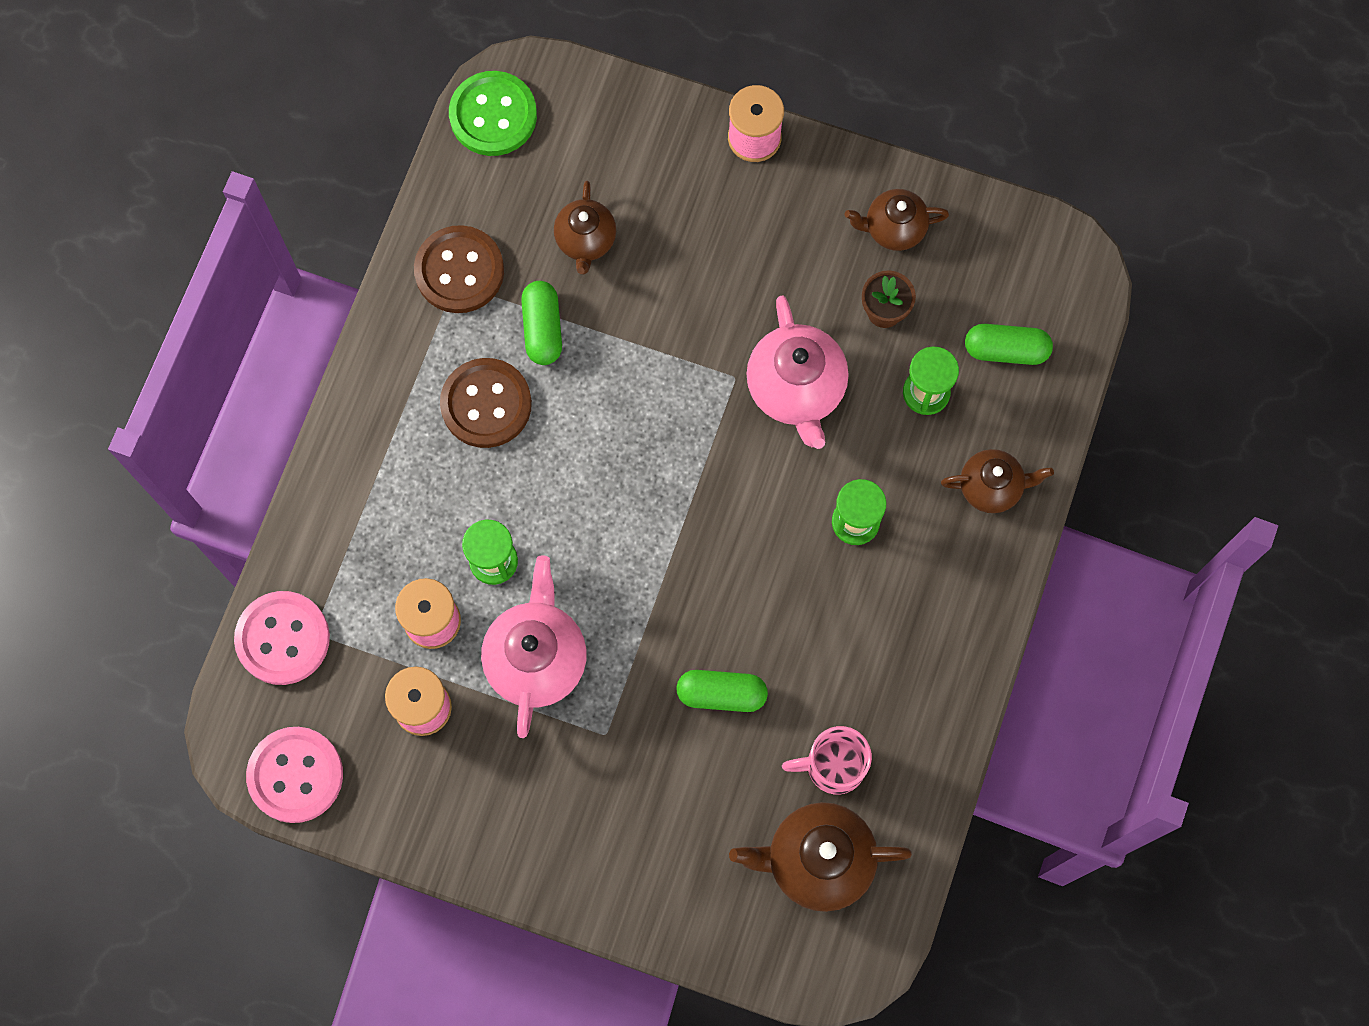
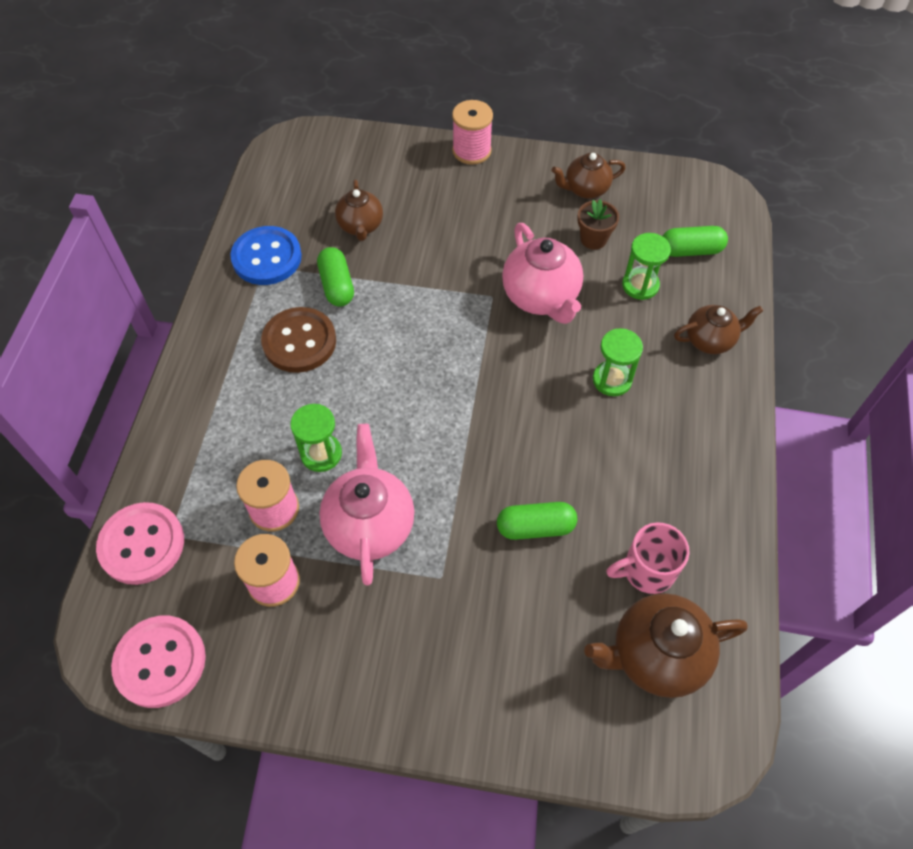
camera: 10 degrees left, 15 degrees down
(459, 271) = (267, 257): brown button -> blue button
(493, 115) = (280, 162): green button -> none

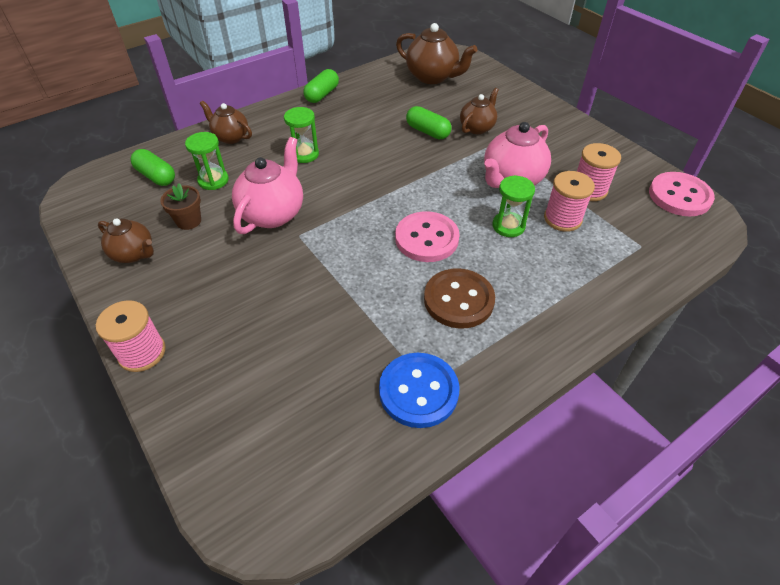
camera: 135 degrees left, 10 degrees down
(142, 544) = (664, 252): pink button -> pink button (426, 238)
(337, 285) = (388, 321): green capsule -> green capsule (322, 94)
(360, 226) = (314, 357): brown teapot -> brown teapot (477, 128)
(646, 570) = (399, 95): pink mug -> none

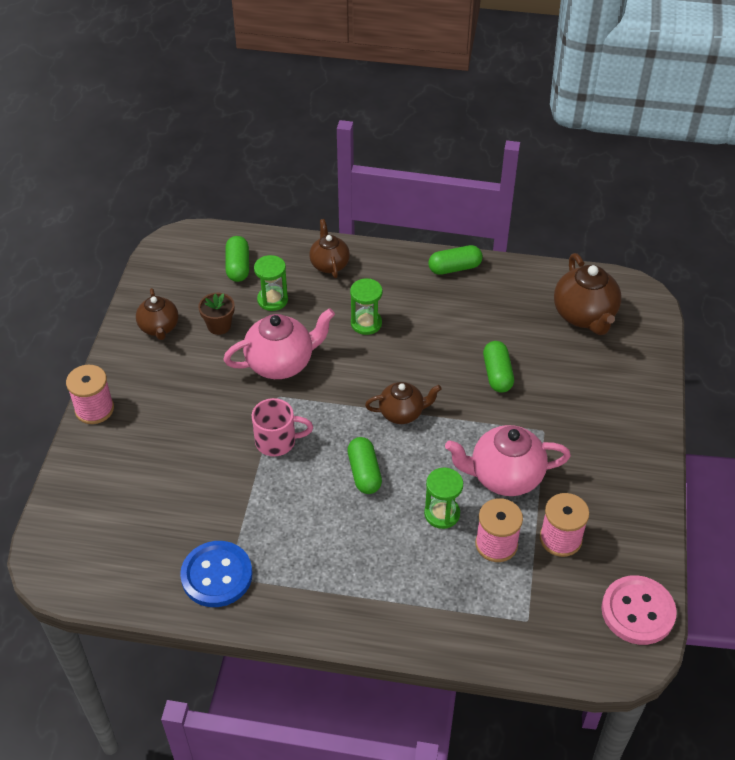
camera: 45 degrees right, 0 degrees up
(338, 263) = (277, 441): none -> pink mug
(426, 238) = (364, 473): pink button -> green capsule
(458, 300) = (323, 539): brown button -> none
(477, 128) = (548, 402): brown teapot -> brown teapot (402, 413)

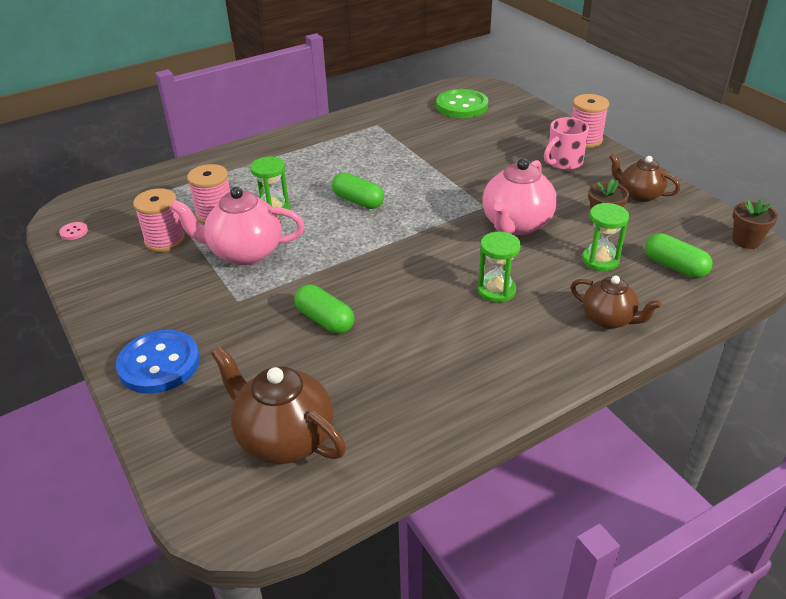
camera: 140 degrees right, 10 degrees down
(114, 543) = (462, 106): none -> green button
(166, 252) = (746, 241): none -> brown flower pot
(217, 575) = (384, 122): blue button -> blue button (159, 364)
(277, 441) = (443, 185): pink mug -> pink mug (563, 162)
(402, 413) = (375, 247): brown teapot -> none
(454, 268) = (488, 399): green capsule -> none
(504, 476) = (245, 252): pink teapot -> pink teapot turned 135 degrees counterclockwise
(637, 611) = (74, 232): pink button -> pink button, size x0.41

